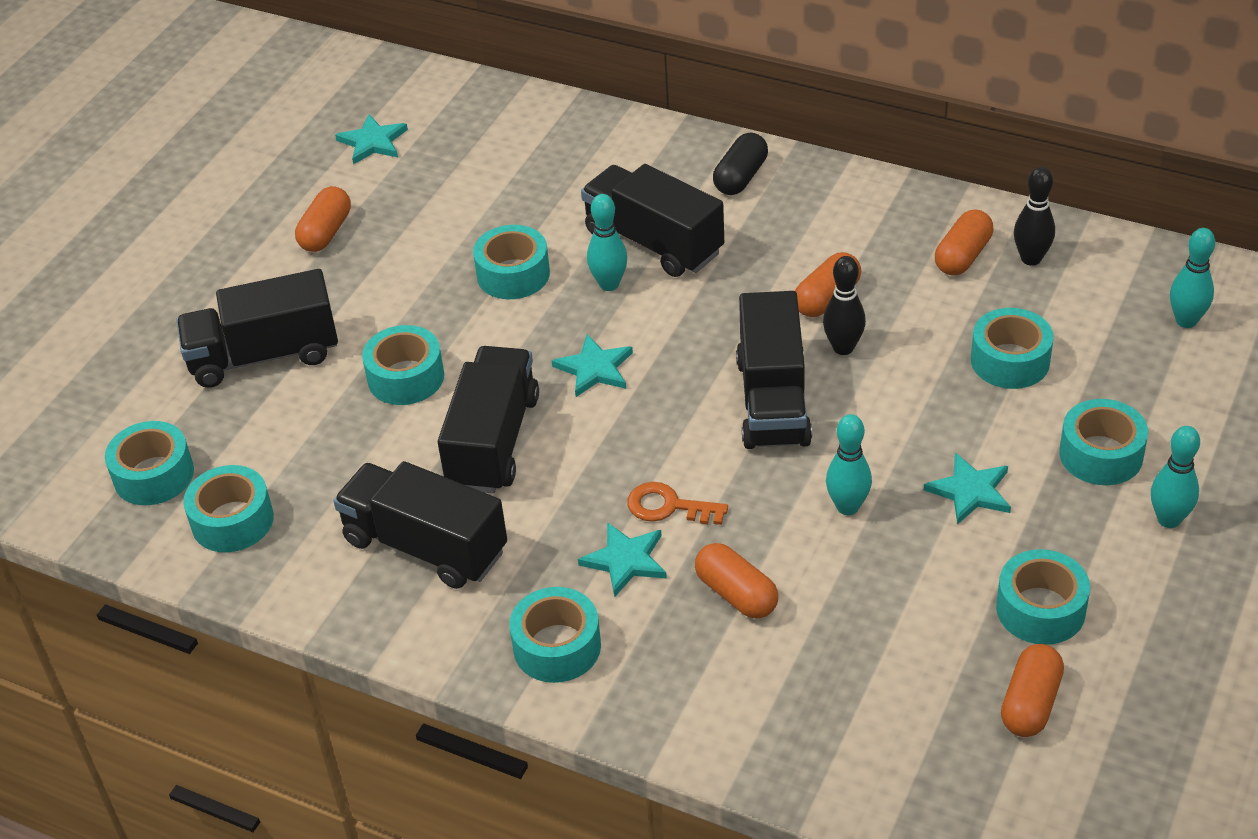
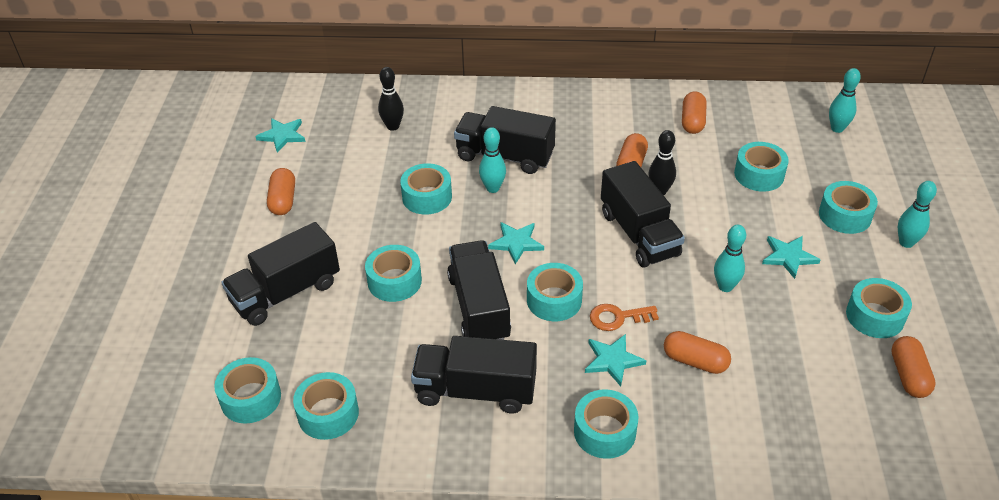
camera: 25 degrees left, 0 degrees up
(597, 459) = (554, 300): none -> turquoise tape
(740, 177) = (533, 105): black capsule -> none
(1031, 259) = (731, 114): black bowling pin -> black bowling pin (393, 126)

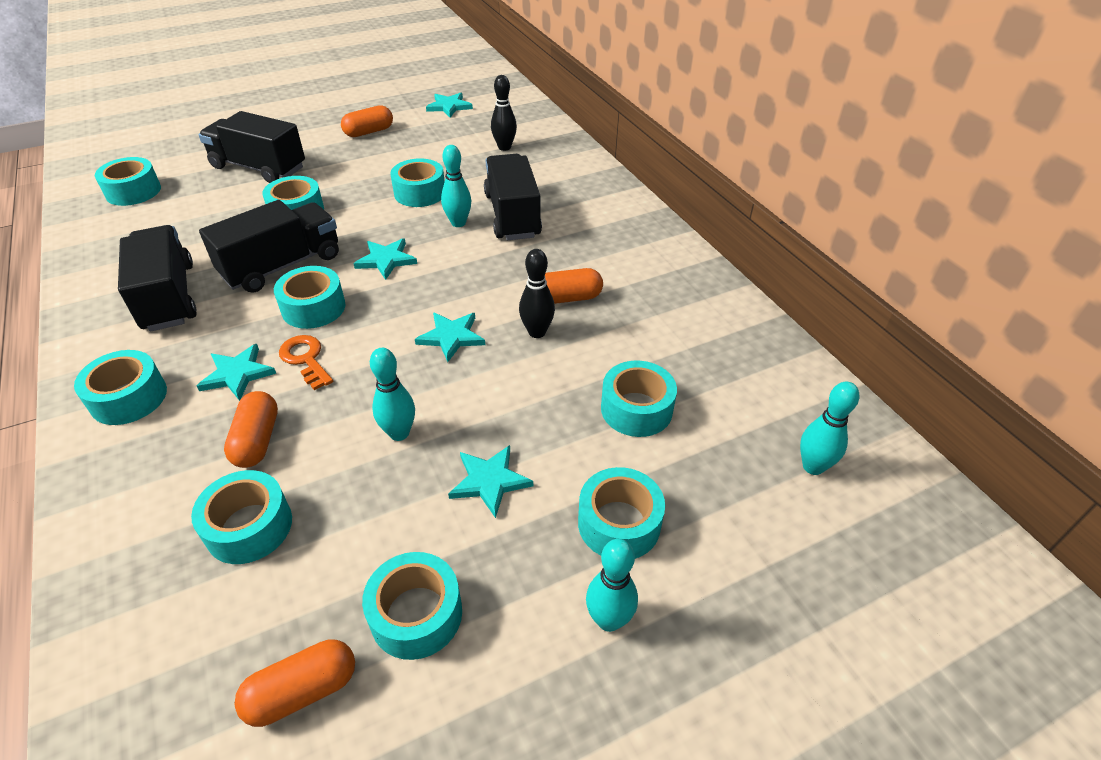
camera: 60 degrees right, 0 degrees up
(328, 413) = (123, 230): turquoise tape -> turquoise tape (249, 527)
(639, 234) = (451, 337): black truck -> turquoise star
(692, 121) = (689, 323): orange capsule -> none

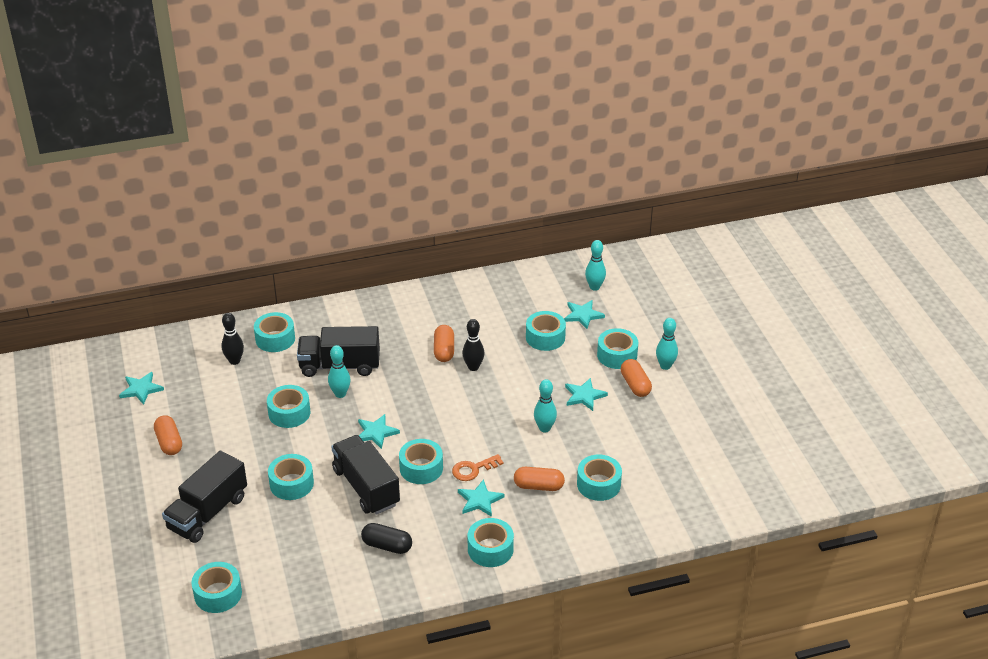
camera: 80 degrees left, 5 degrees down
(169, 297) = (387, 546): black truck -> black capsule
(303, 691) = (687, 460): orange capsule -> orange capsule (635, 385)
(416, 614) = (655, 424): turquoise tape -> turquoise tape (275, 339)
(451, 337) = (468, 404): turquoise star -> turquoise star (583, 315)

